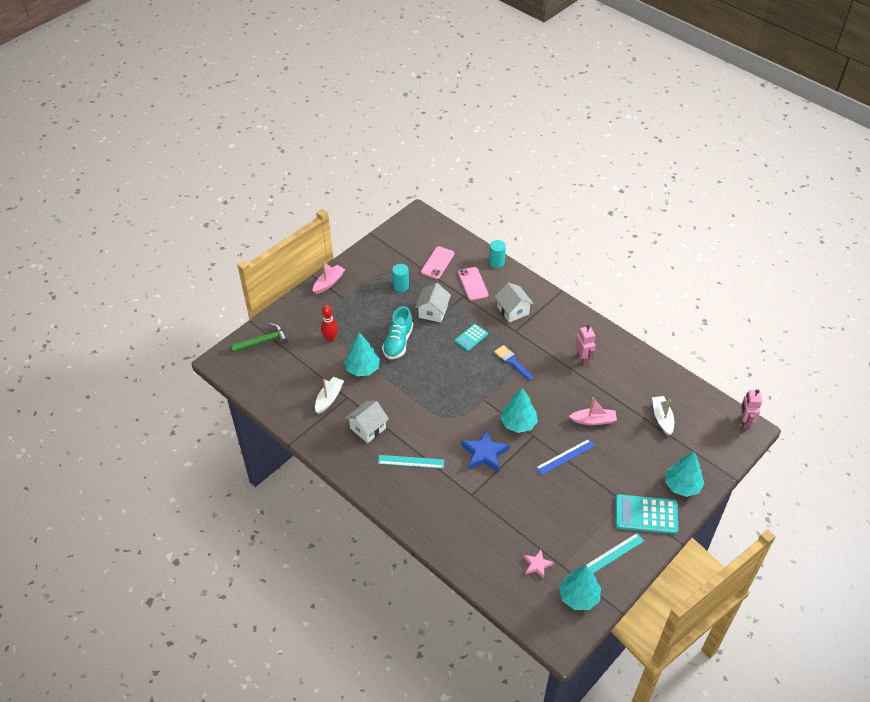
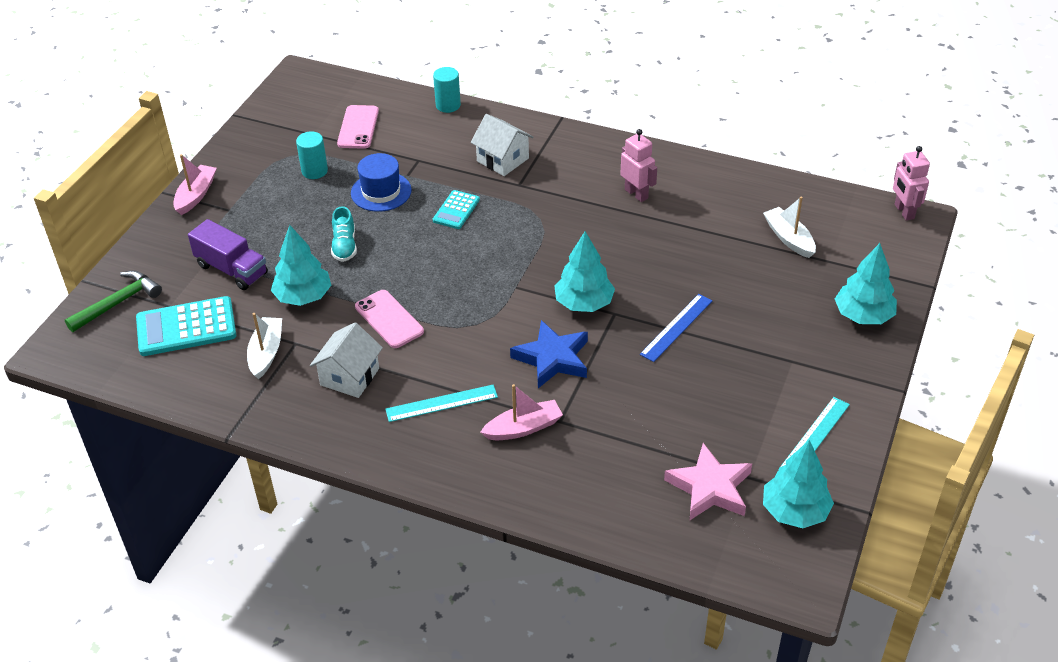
camera: 20 degrees left, 5 degrees down
(330, 338) = (232, 269): red bowling pin -> purple truck
(398, 342) = (344, 246): turquoise shoe -> turquoise shoe, size x0.65
(433, 312) = (381, 192): white house -> blue hat
(472, 284) = (425, 141): pink phone -> pink phone (389, 319)
(512, 362) = (534, 225): blue brush -> none
(537, 565) = (710, 487): pink star -> pink star, size x1.73
(593, 420) = (693, 268): pink boat -> pink boat (523, 428)
(646, 514) = (833, 369): turquoise calculator -> turquoise calculator (186, 327)

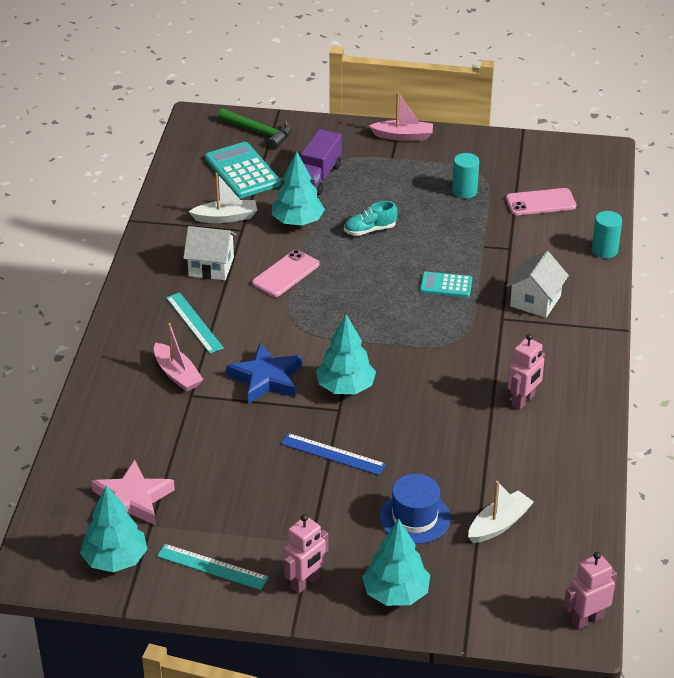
camera: 75 degrees right, 5 degrees down
(381, 192) = (452, 235): blue hat -> blue hat (414, 517)
(843, 372) = (305, 583): none -> pink robot

